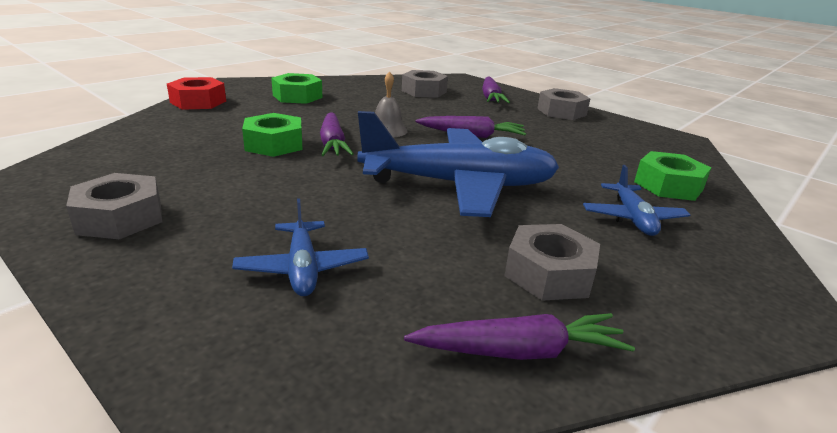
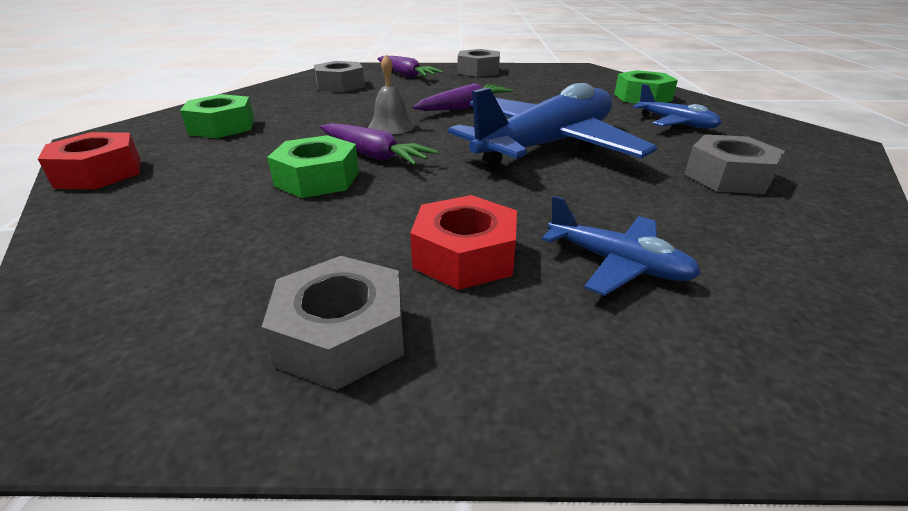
camera: 40 degrees left, 5 degrees up
(242, 217) = (465, 255): none -> red nut
(519, 351) = (831, 230): purple carrot -> none

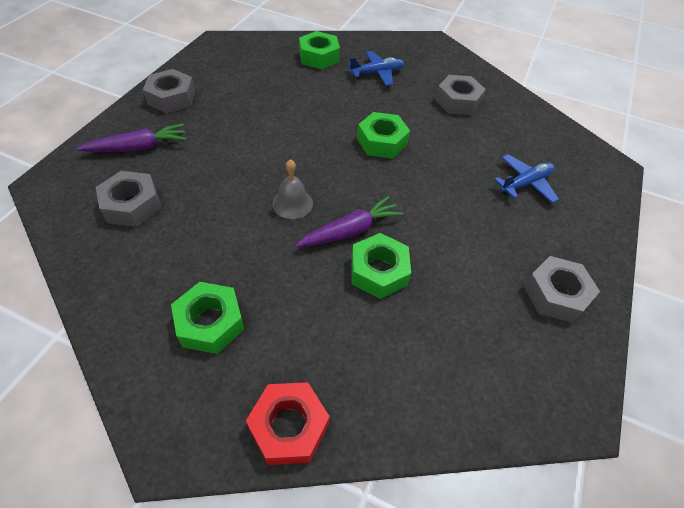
camera: 70 degrees left, 20 degrees up
(464, 107) = (275, 147): purple carrot -> none
(465, 255) = (503, 231): red nut -> none
(547, 146) = (381, 142): blue plane -> green nut

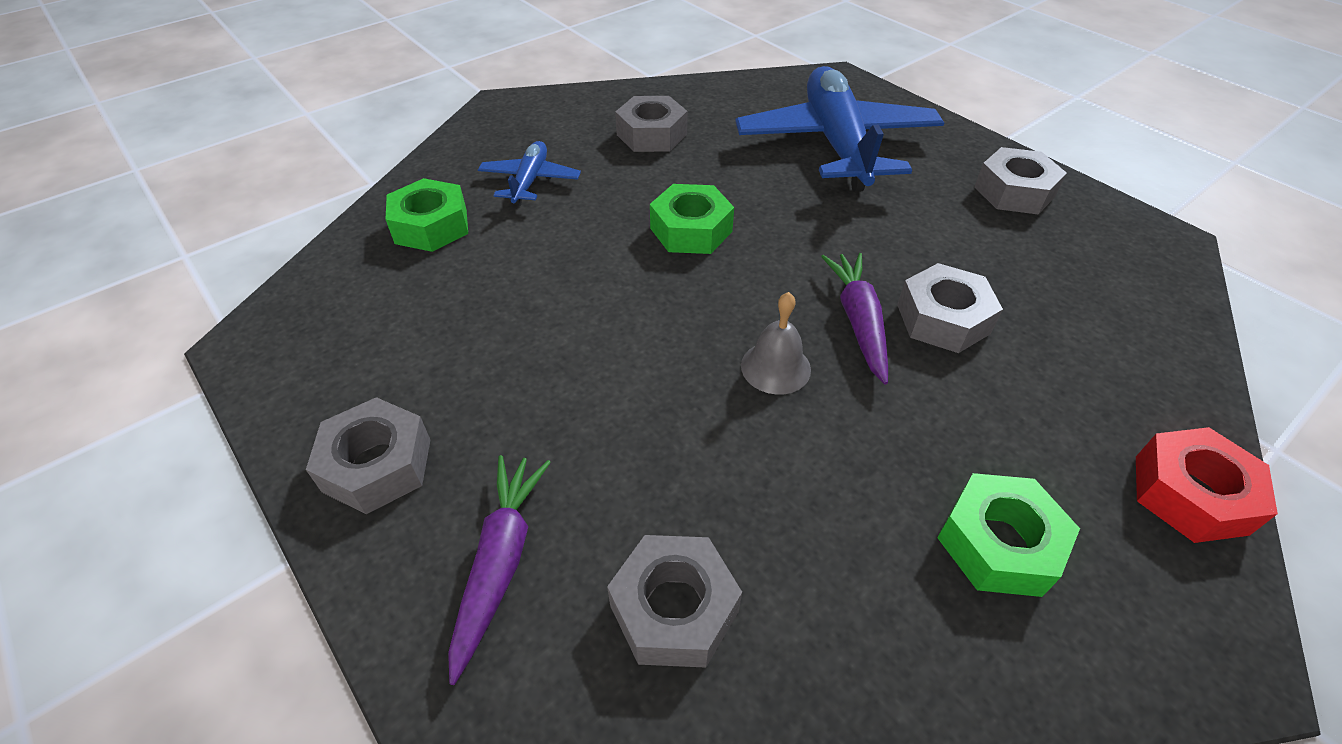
camera: 60 degrees left, 5 degrees down
(378, 271) = (942, 319): green nut -> grey nut
(525, 183) = (836, 144): blue plane -> blue plane, size x2.12

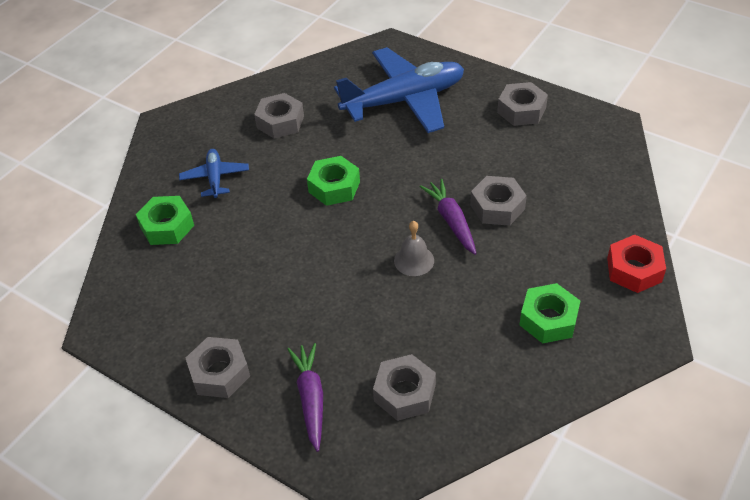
camera: 15 degrees left, 0 degrees up
(836, 144) = (404, 100): blue plane -> blue plane turned 90 degrees clockwise

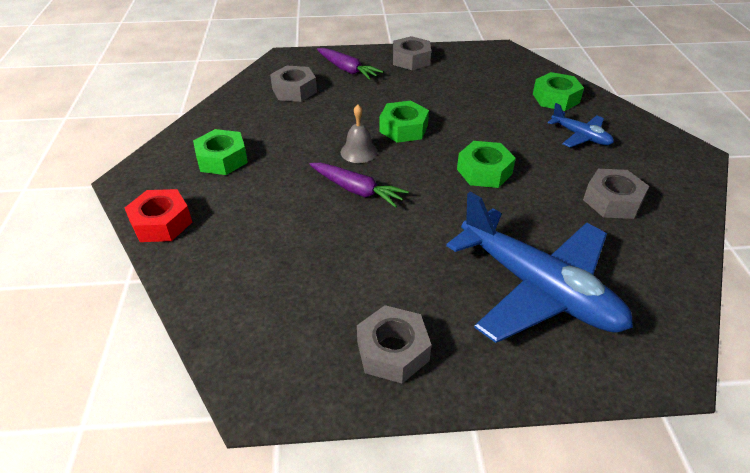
camera: 140 degrees right, 5 degrees down
(347, 266) = (403, 128): none -> green nut
(404, 100) = (538, 288): blue plane -> blue plane turned 75 degrees counterclockwise
(497, 207) = (326, 220): grey nut -> none

